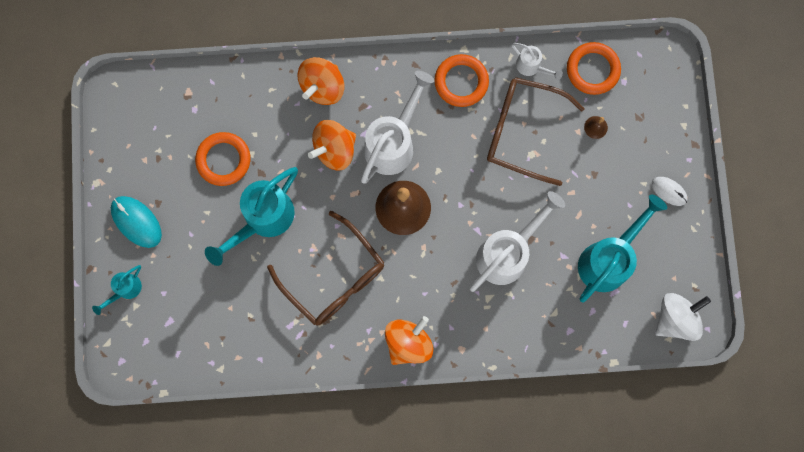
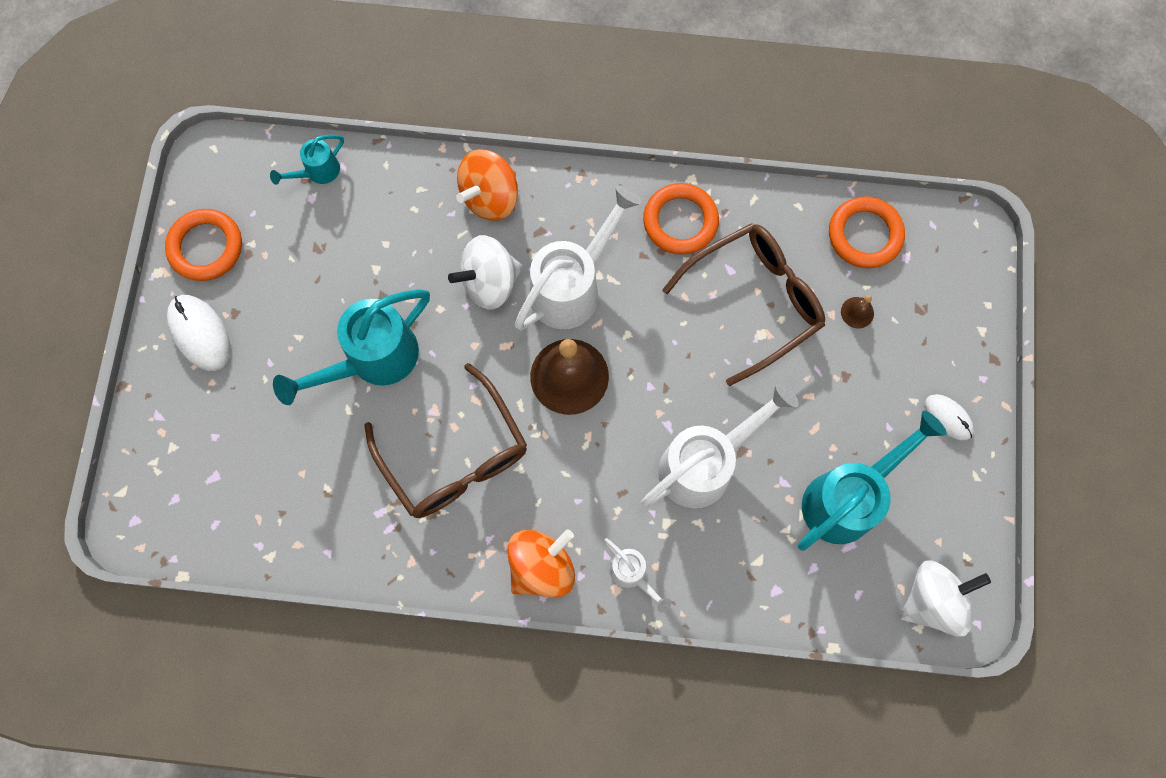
camera: 10 degrees right, 5 degrees down
(125, 290) = (163, 423): turquoise watering can -> turquoise watering can (318, 172)
(136, 222) = (200, 333): turquoise mouse -> white mouse
(223, 160) = (336, 271): orange ring -> orange ring (206, 247)
(334, 150) = (490, 283): orange spinning top -> white spinning top
(522, 132) = (754, 301): brown glasses -> brown glasses turned 120 degrees clockwise
(531, 67) = (780, 217): white watering can -> white watering can (632, 574)

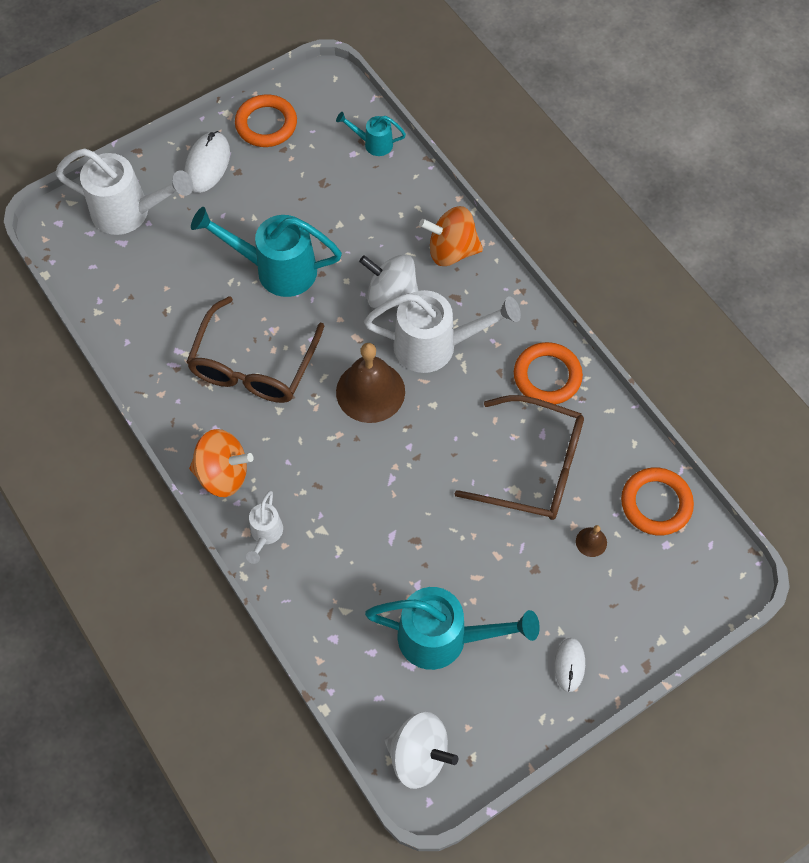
camera: 50 degrees right, 10 degrees down
(704, 464) = (384, 523): white watering can -> white watering can (129, 212)

